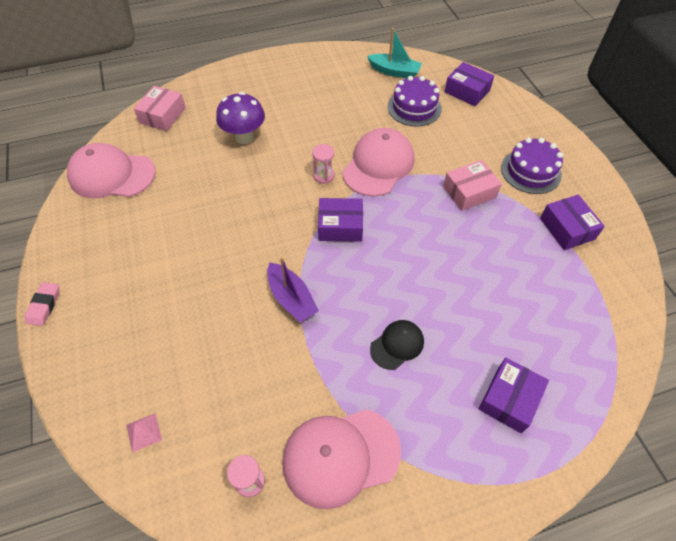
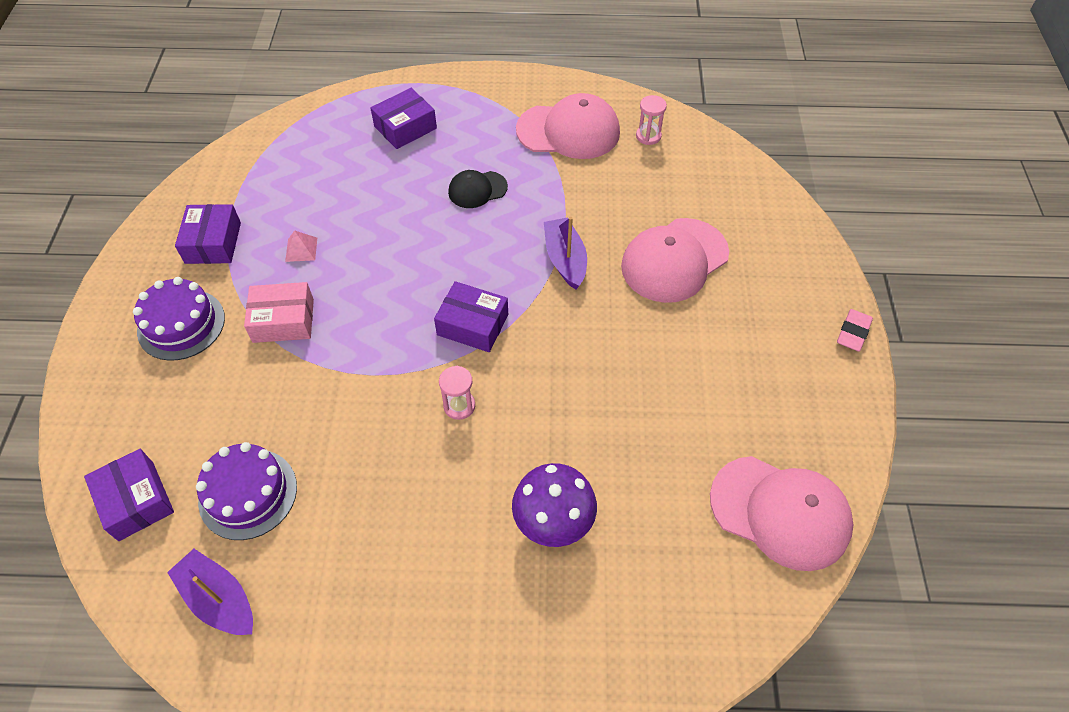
camera: 160 degrees left, 0 degrees up
(143, 432) = (736, 189): pink pyramid -> pink pyramid (301, 249)
(163, 115) = (688, 630): pink box -> none
(378, 165) = (373, 399): pink cap -> pink cap (674, 260)
(394, 71) = (219, 599): turquoise boat -> purple boat

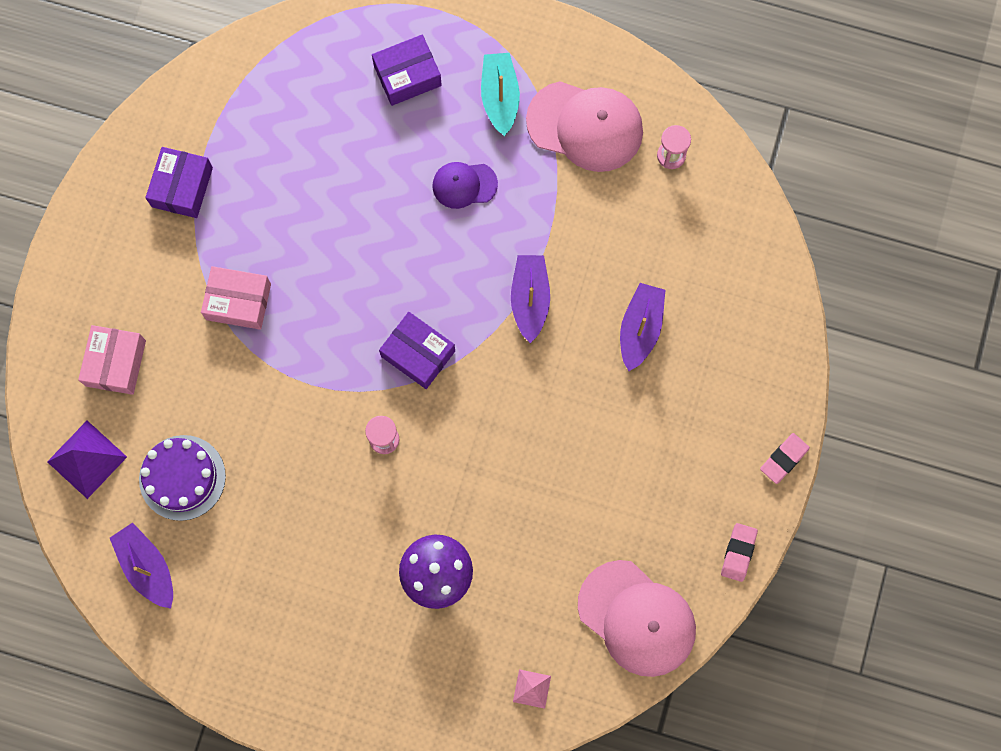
camera: 15 degrees right, 20 degrees up
(136, 501) = (87, 459): purple box -> purple pyramid
(161, 401) = (116, 363): none -> pink box
(181, 324) = (141, 281): purple cake -> none
(301, 249) = (268, 218): pink pyramid -> pink pyramid (532, 689)
(477, 190) = (464, 185): black cap -> purple cap
(489, 126) = (500, 97): none -> turquoise boat
(674, 260) = (640, 329): pink cap -> purple boat
(851, 423) = (738, 552): none -> pink eraser

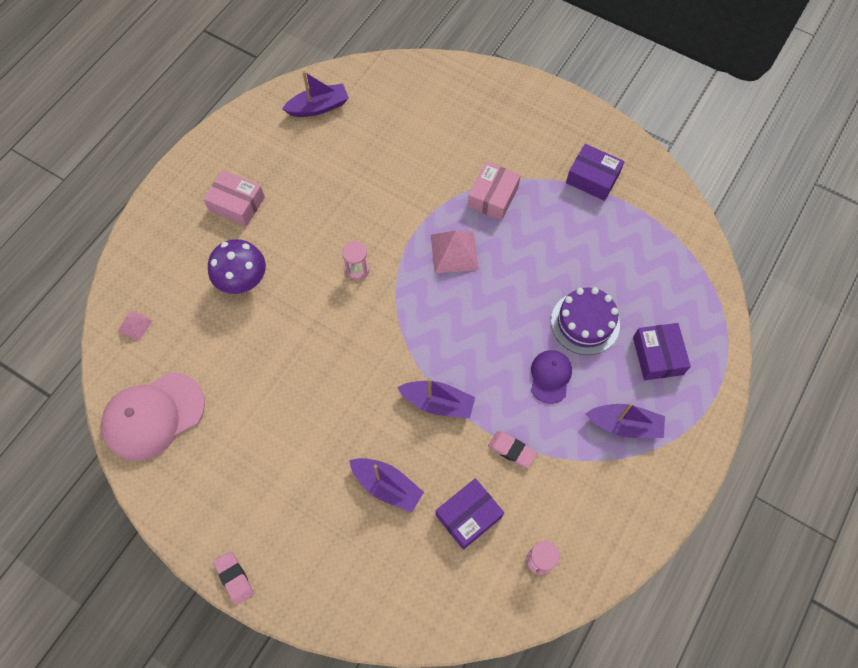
camera: 105 degrees right, 10 degrees down
(87, 459) = (405, 86): purple pyramid -> none
(116, 363) = (468, 114): pink box -> pink box (237, 204)
(182, 477) = (373, 138): purple cake -> purple cake (585, 323)
(330, 329) = (454, 252): none -> pink pyramid
(418, 354) = (417, 308): purple box -> purple box (468, 516)
(500, 97) = (624, 425): turquoise boat -> purple boat
(585, 126) = (583, 491): pink cap -> none
(738, 552) = (171, 512): pink eraser -> pink eraser (511, 450)

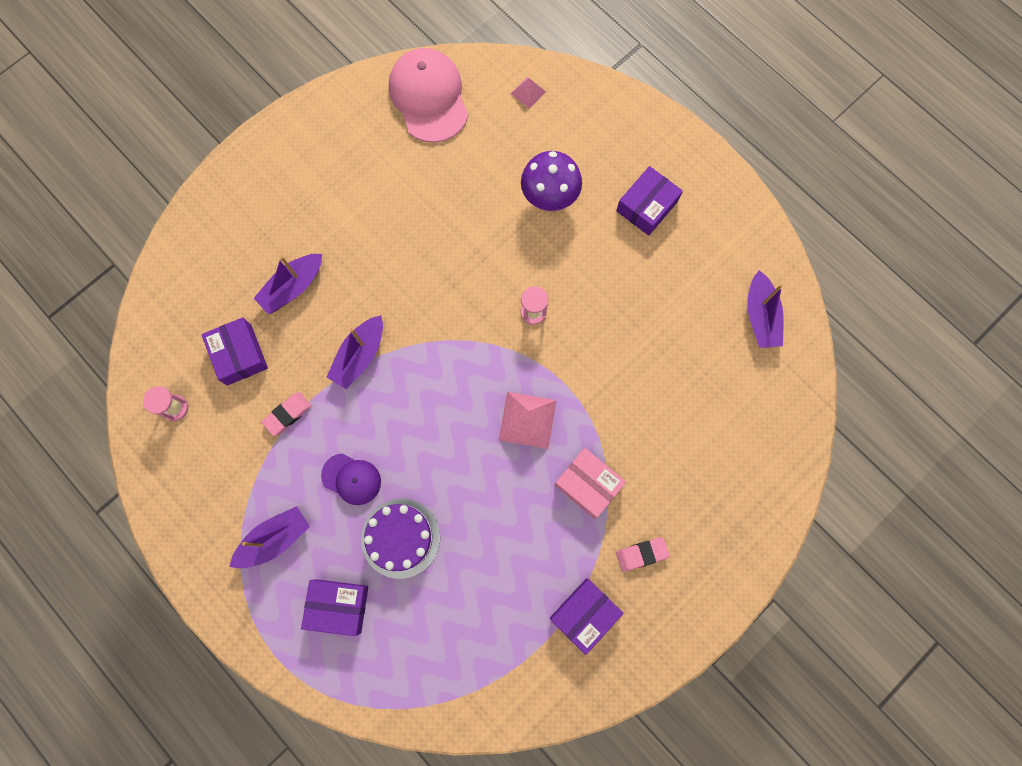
camera: 105 degrees right, 10 degrees up
(234, 578) = (257, 142): pink eraser -> pink eraser (641, 554)
(237, 204) = (647, 206): pink box -> purple box
(624, 425) = (275, 539): purple boat -> purple boat turned 150 degrees counterclockwise

